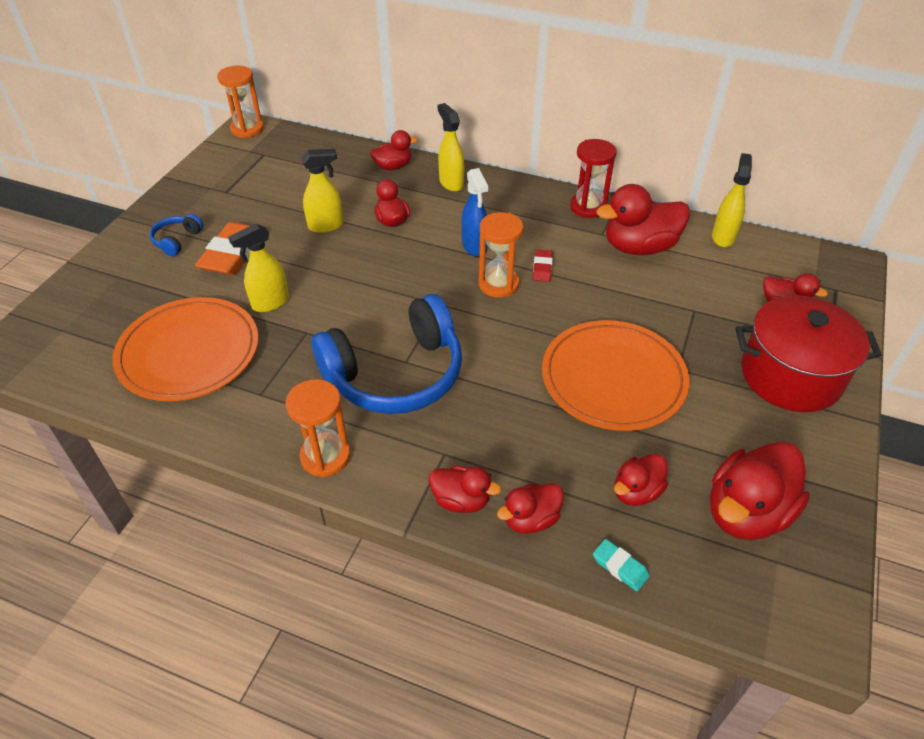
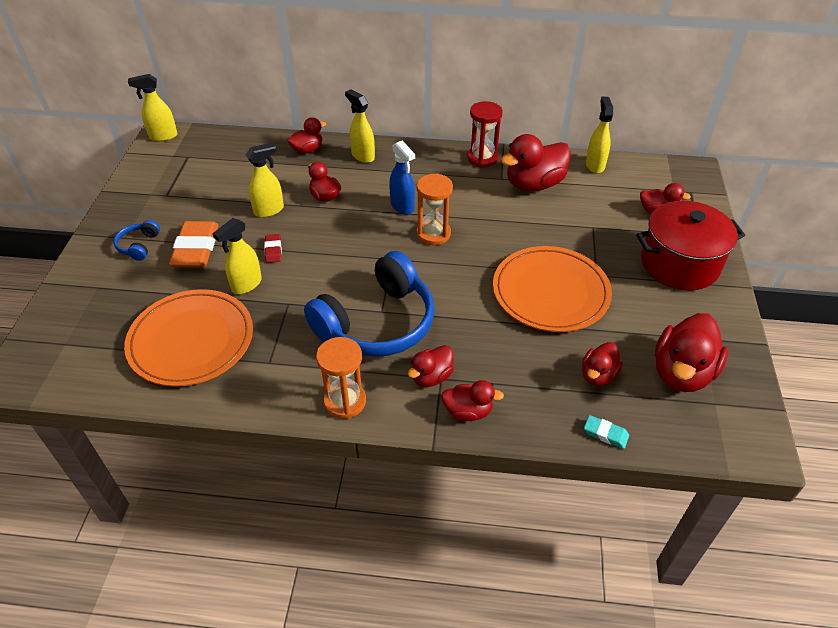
camera: 15 degrees left, 0 degrees up
(247, 129) = (163, 136): orange hourglass -> yellow spray bottle
(530, 519) = (526, 414): red duck -> red duck (431, 377)
(542, 268) = (464, 214): red eraser -> red eraser (273, 250)

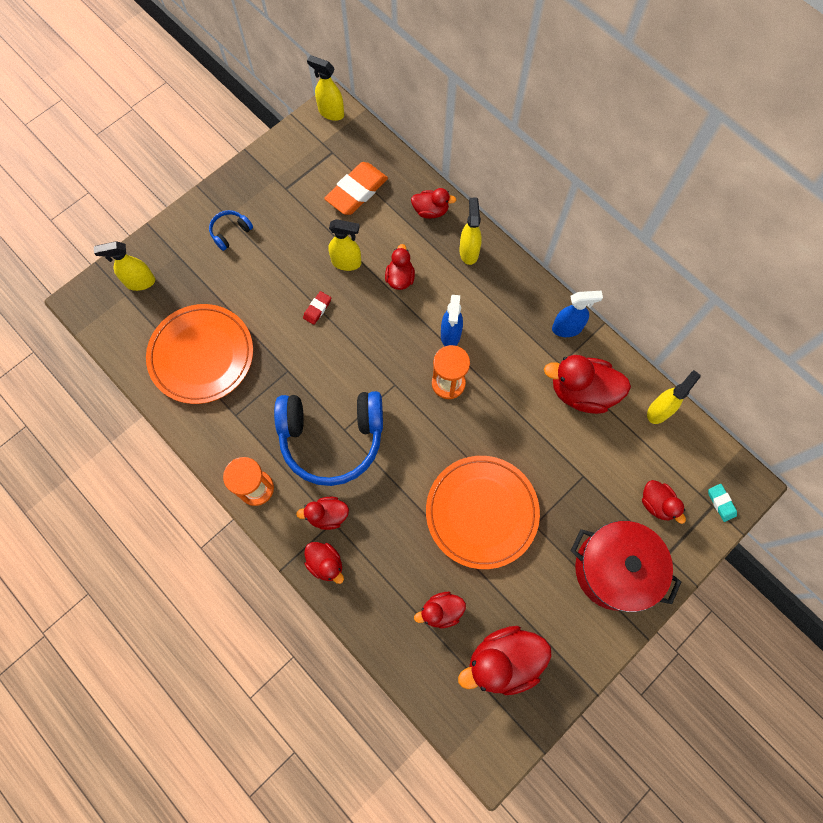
camera: 40 degrees right, 25 degrees up
(196, 249) = (266, 265): orange eraser -> orange eraser (356, 191)
(246, 285) = (273, 330): yellow spray bottle -> yellow spray bottle (140, 282)
(482, 158) = (567, 328): red hourglass -> blue spray bottle
(605, 434) = (398, 658): turquoise eraser -> turquoise eraser (721, 503)

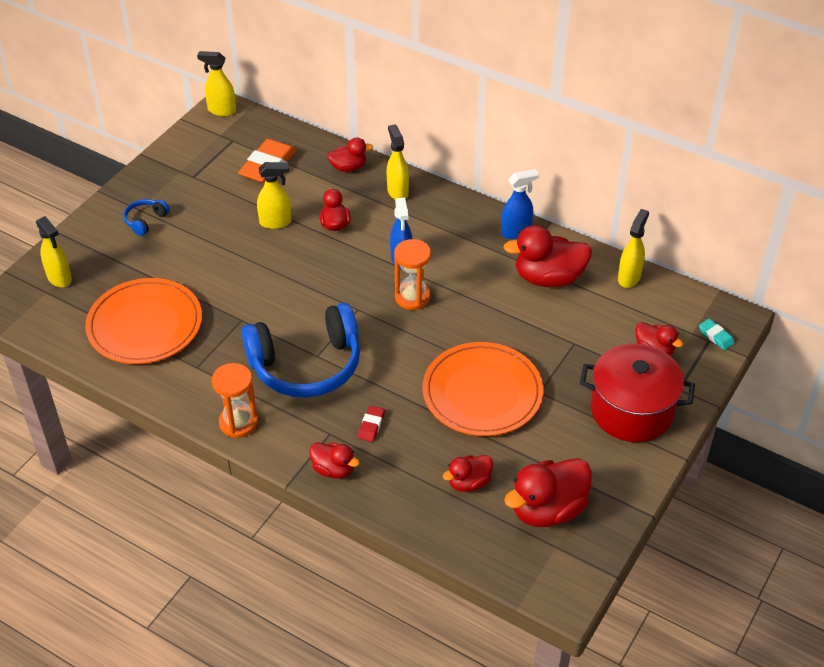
camera: 15 degrees left, 25 degrees down
(140, 282) = (59, 278): yellow spray bottle -> yellow spray bottle turned 105 degrees counterclockwise
(317, 309) = (257, 264): red eraser -> red eraser (371, 425)
(327, 515) = (322, 429): red duck -> none

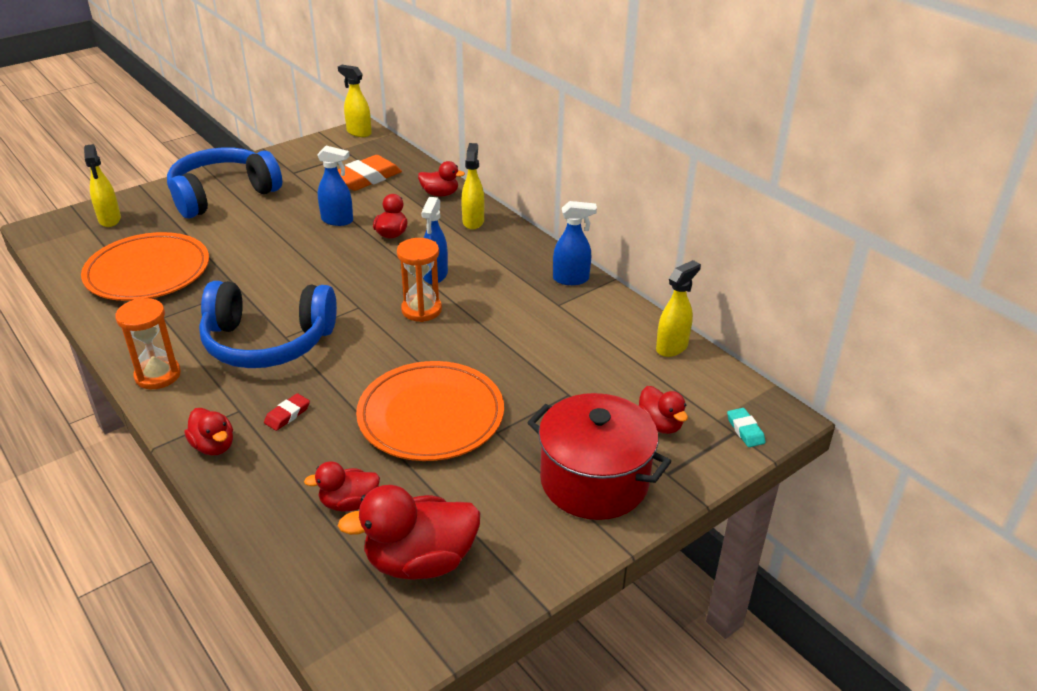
camera: 20 degrees right, 10 degrees down
(145, 221) = (222, 195): blue headphones -> blue headphones, size x2.41
(276, 222) = (337, 220): yellow spray bottle -> blue spray bottle
(548, 278) = (579, 327): red duck -> none

